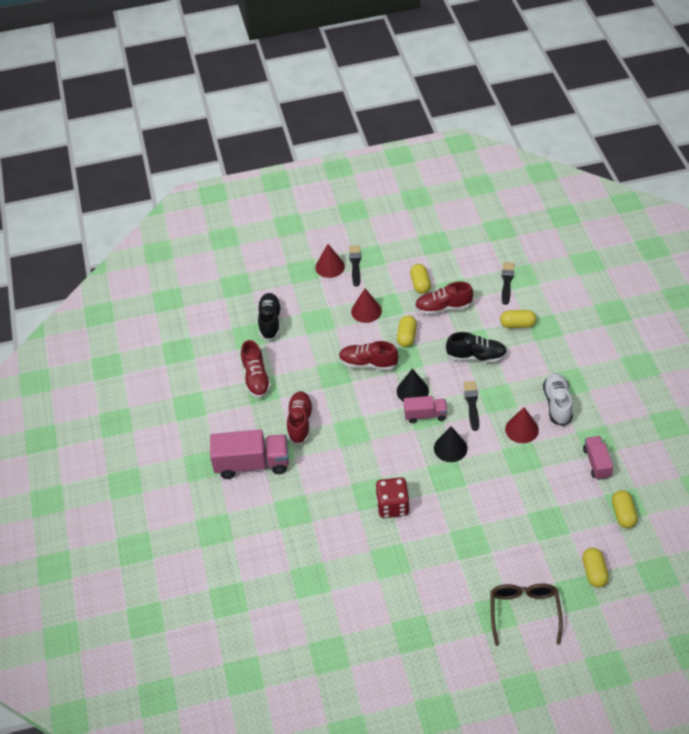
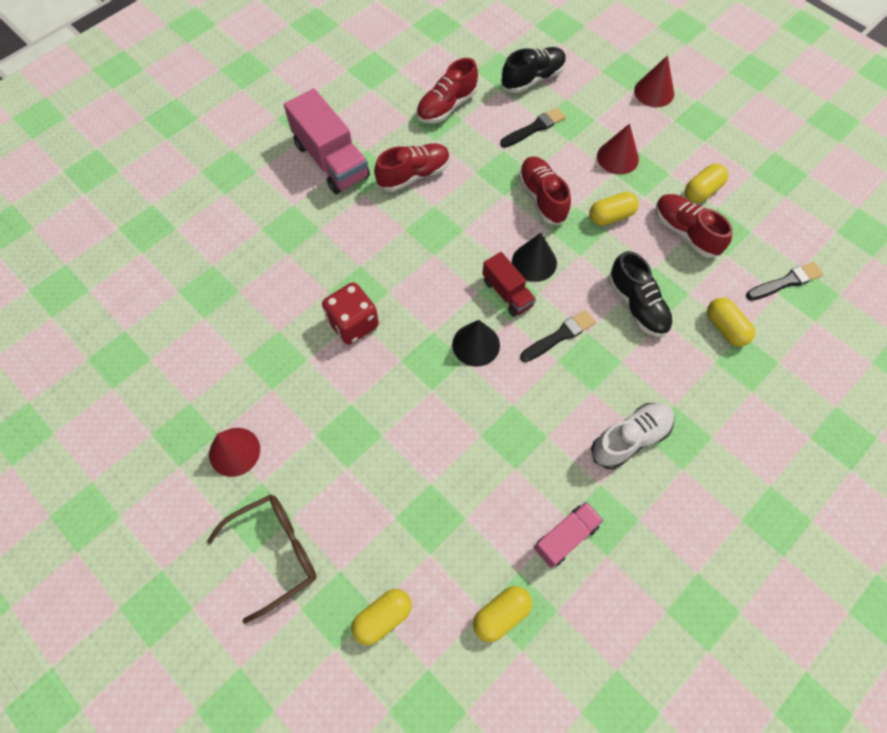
camera: 55 degrees right, 15 degrees up
(355, 264) = (678, 113): black brush -> black brush (534, 128)
(425, 415) = (507, 293): pink truck -> red truck
(521, 429) = (559, 414): red cone -> red cone (234, 451)

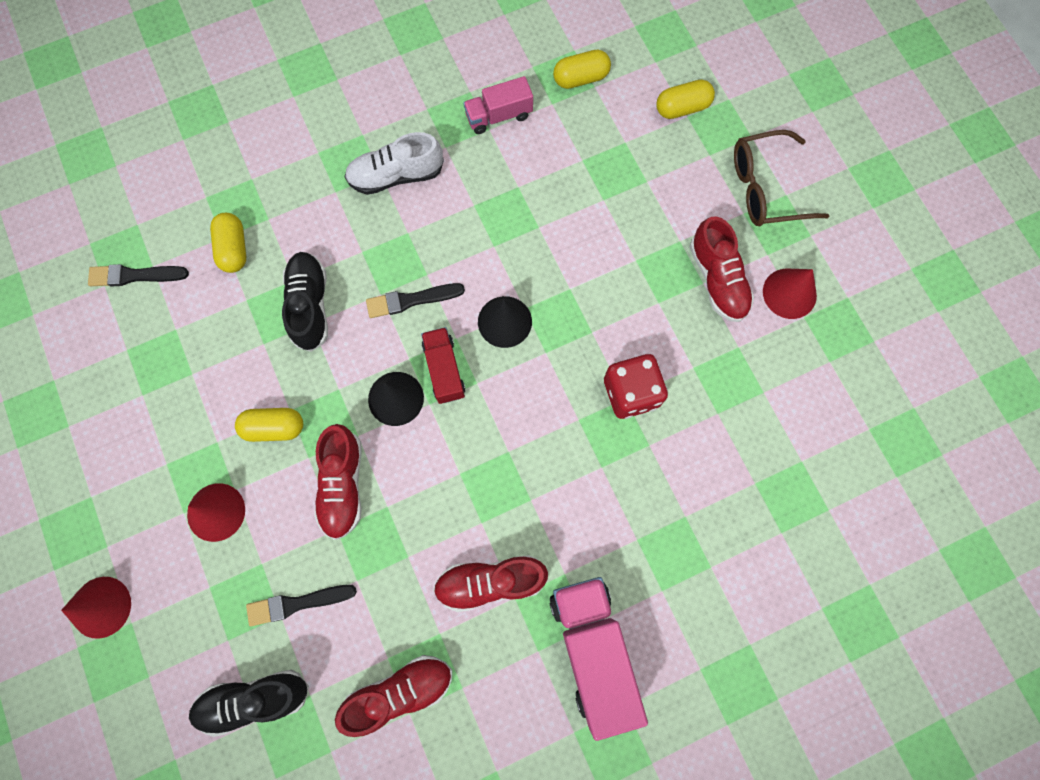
camera: 160 degrees left, 10 degrees up
(685, 232) = (201, 374): red shoe -> red shoe (717, 279)
(702, 191) = (144, 423): yellow capsule -> none

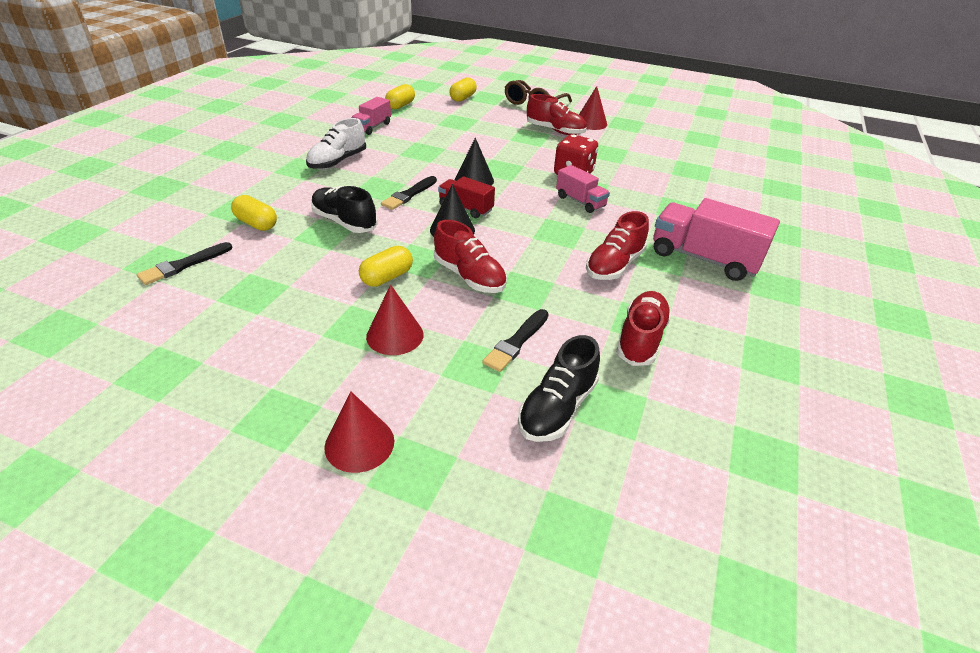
camera: 45 degrees left, 35 degrees down
(577, 452) = (580, 201): none -> pink truck

